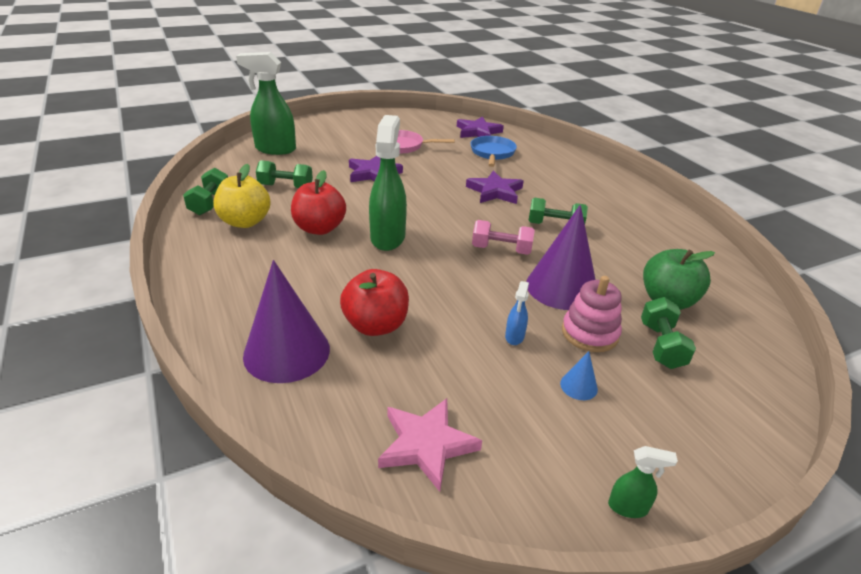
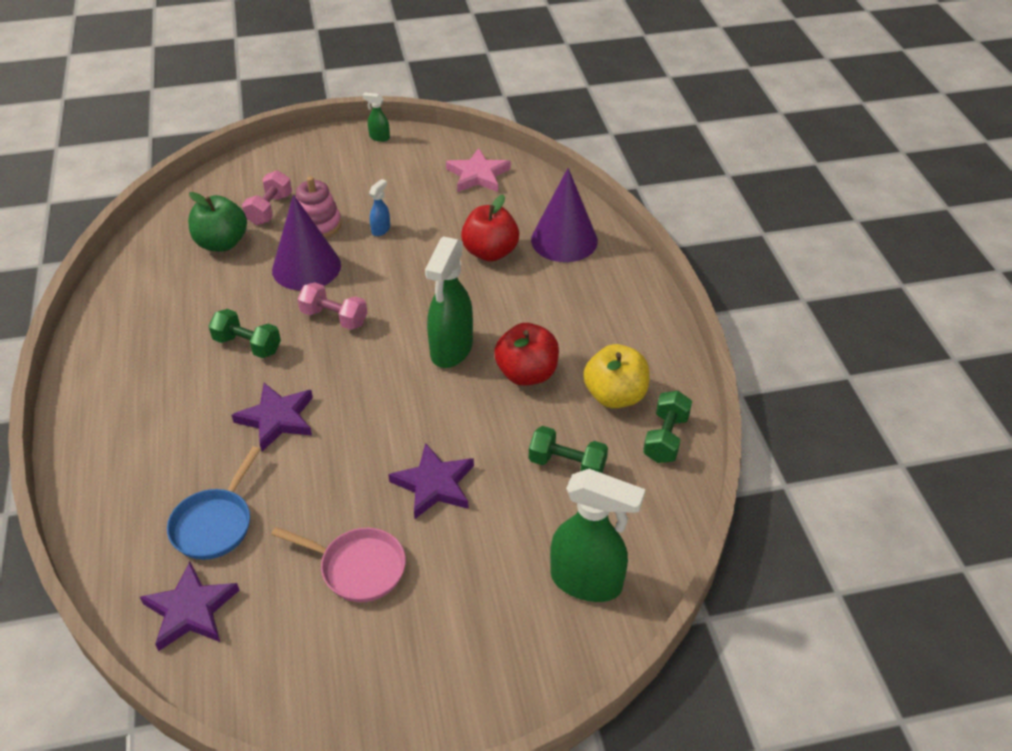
camera: 165 degrees left, 10 degrees up
(578, 386) = (358, 192): blue cone -> none
(661, 345) = (269, 209): green dumbbell -> pink dumbbell

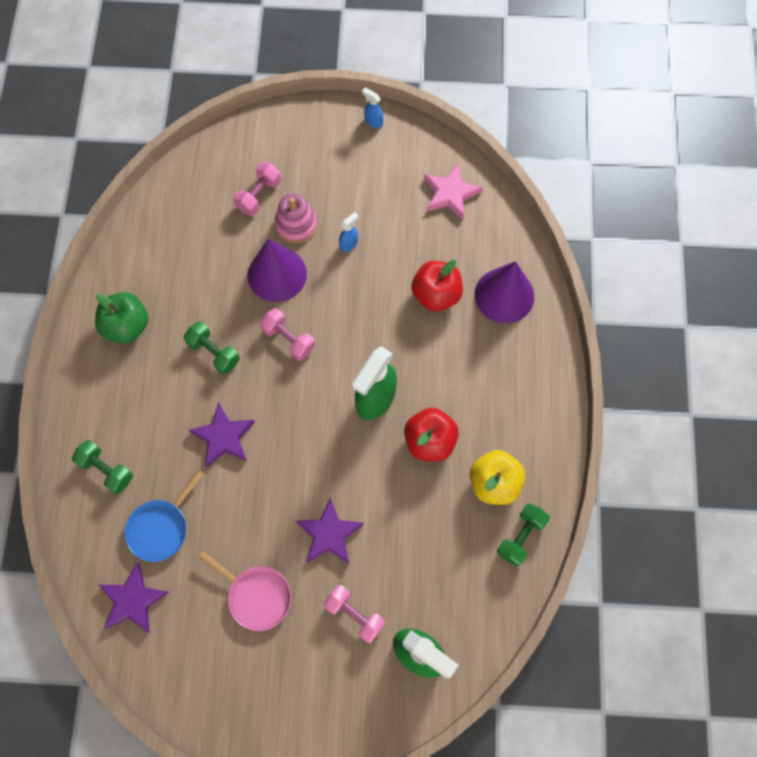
camera: 15 degrees right, 25 degrees up
(222, 243) = (212, 228): green apple -> green apple (127, 326)
(379, 137) = (373, 121): green spray bottle -> blue spray bottle
(491, 559) = (354, 615): none -> pink dumbbell
(567, 465) = (435, 542): green dumbbell -> green dumbbell (106, 470)

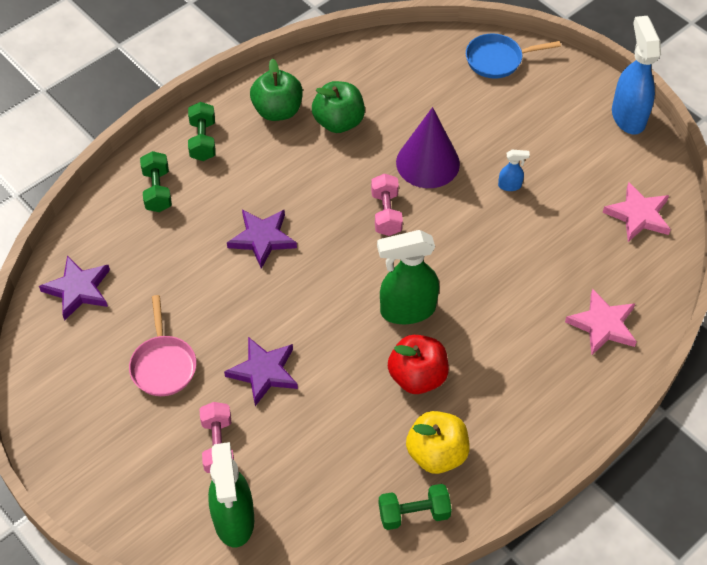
camera: 45 degrees right, 15 degrees down
(161, 527) = (151, 260): blue pan -> blue pan (497, 59)
(181, 296) = (338, 122): none -> green apple
(214, 352) = (320, 177): green dumbbell -> green dumbbell (203, 140)
(259, 195) = (474, 99): pink dumbbell -> none
(296, 225) = (481, 141): pink stacking toy -> none
(373, 121) = (628, 116): blue spray bottle -> blue spray bottle, size x2.24
(436, 294) = (542, 277): red apple -> none
(504, 295) = (603, 325): purple cone -> pink star

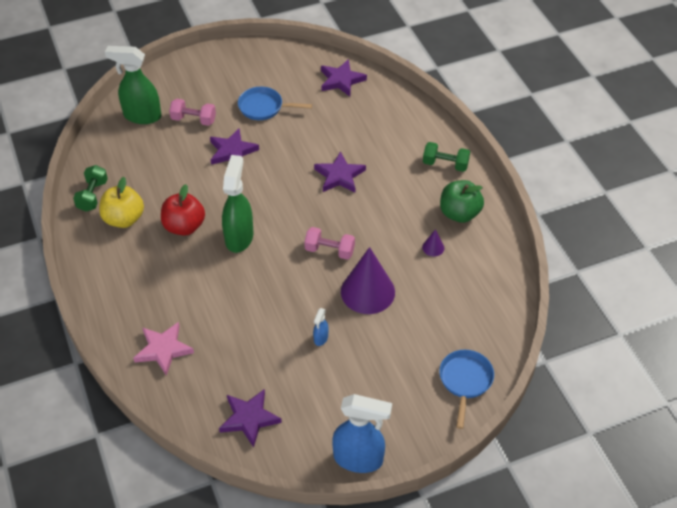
camera: 110 degrees right, 5 degrees down
(157, 190) = (407, 131): green dumbbell -> none
(163, 365) = (264, 107): pink pan -> blue pan
(338, 122) = (433, 247): green apple -> purple cone
(638, 215) = (249, 418): pink star -> purple star

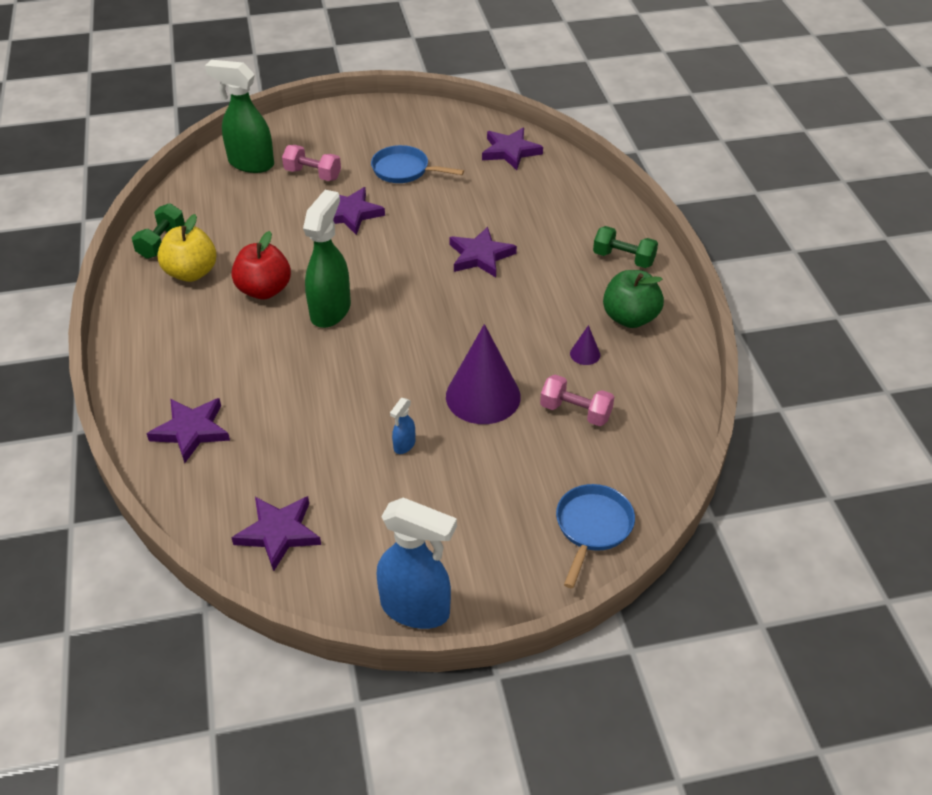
camera: 10 degrees right, 5 degrees down
(163, 349) = (191, 431): pink star -> purple star
(329, 250) = (444, 341): pink dumbbell -> pink dumbbell (575, 412)

